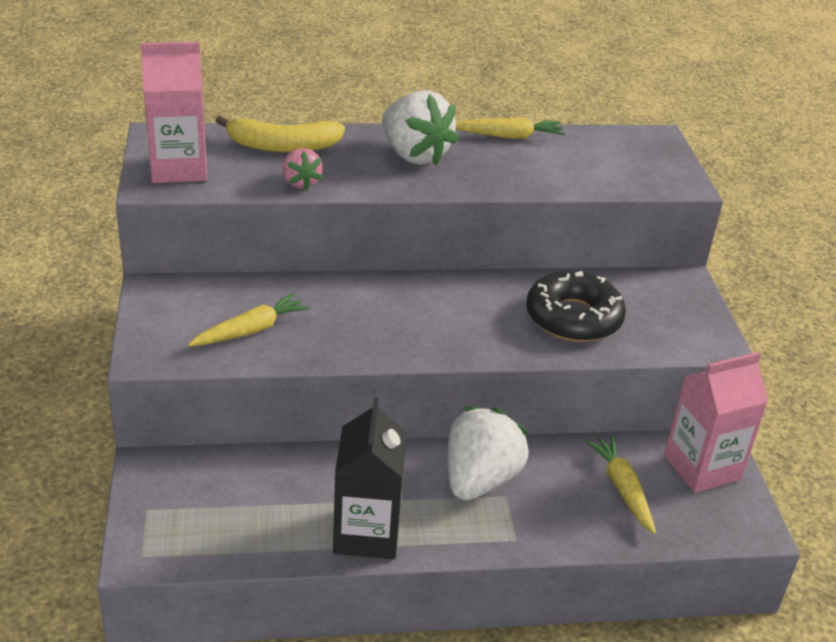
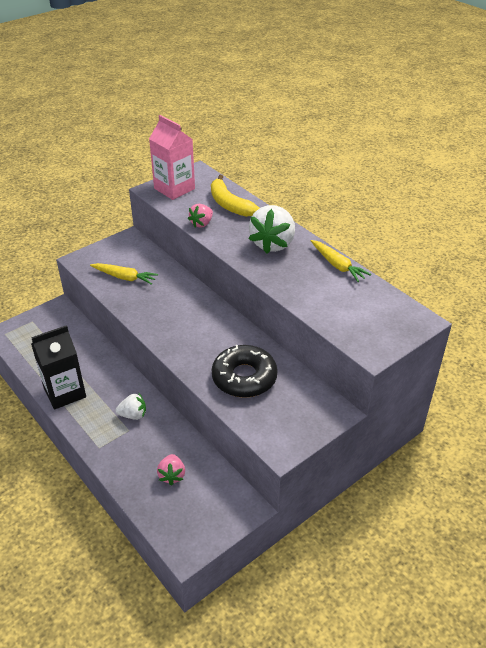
camera: 60 degrees right, 5 degrees up
(480, 479) = (133, 415): white strawberry -> white strawberry, size x0.53
(622, 489) = (172, 475): yellow carrot -> pink strawberry
(702, 467) = (221, 506): pink carton -> none

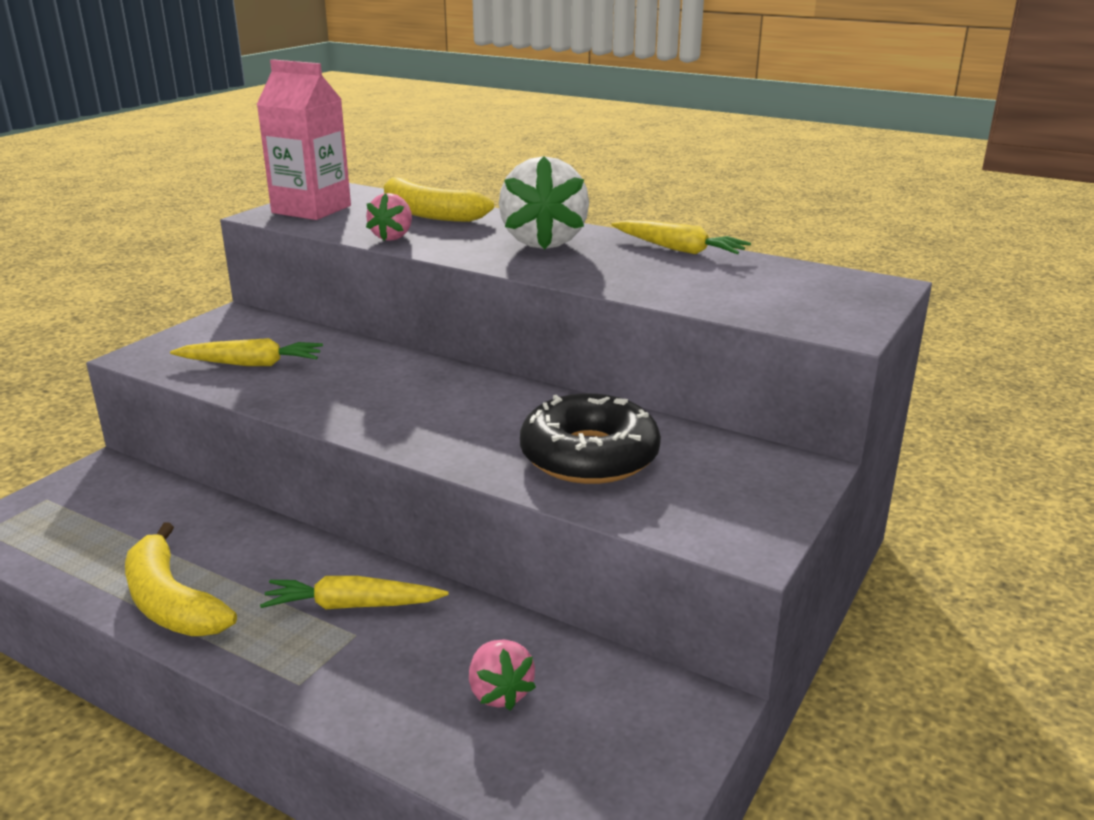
camera: 20 degrees left, 15 degrees down
(65, 392) = (171, 601): black carton -> yellow banana
(133, 415) = (352, 605): white strawberry -> yellow carrot

